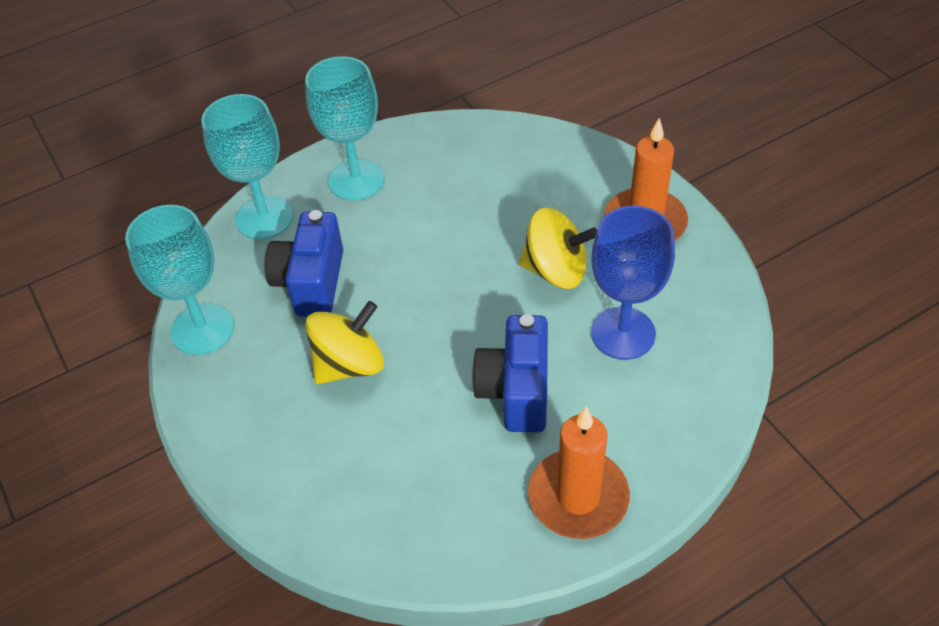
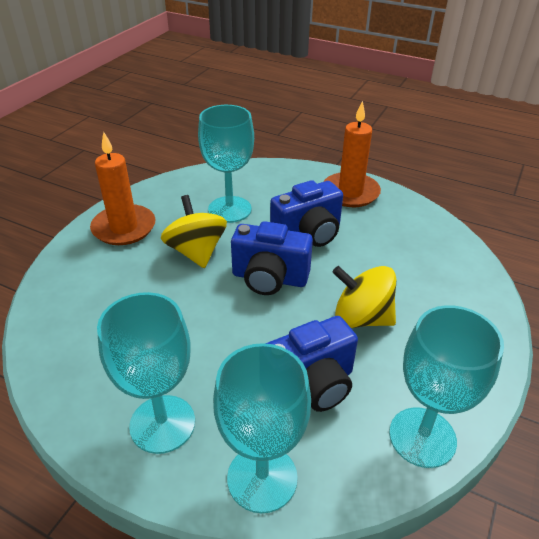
camera: 125 degrees left, 10 degrees down
(465, 315) = (269, 278): none -> blue camera
(623, 333) = (229, 209): blue goblet -> turquoise goblet

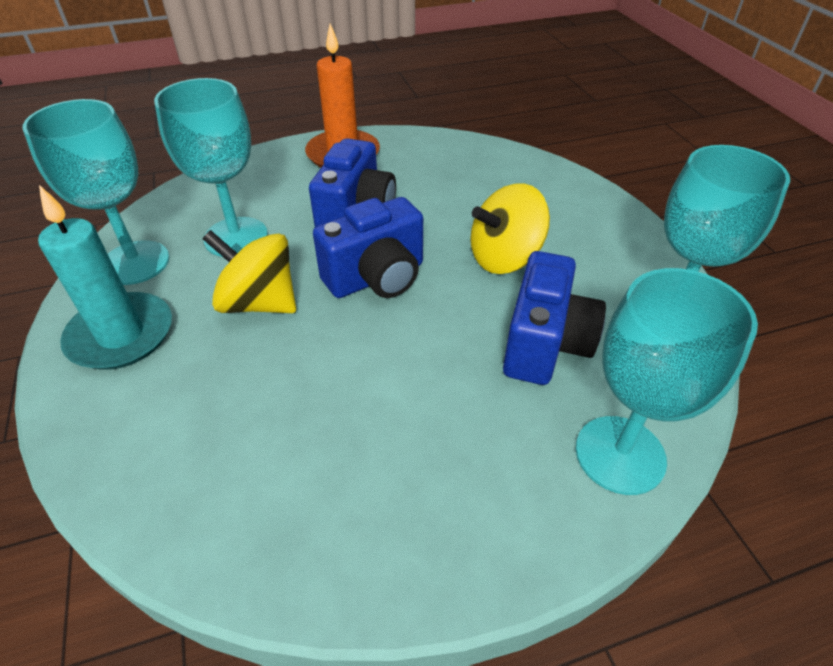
camera: 45 degrees left, 5 degrees up
(124, 228) = (121, 335): orange candle -> turquoise candle
(162, 424) = (472, 494): turquoise goblet -> turquoise goblet (135, 263)

